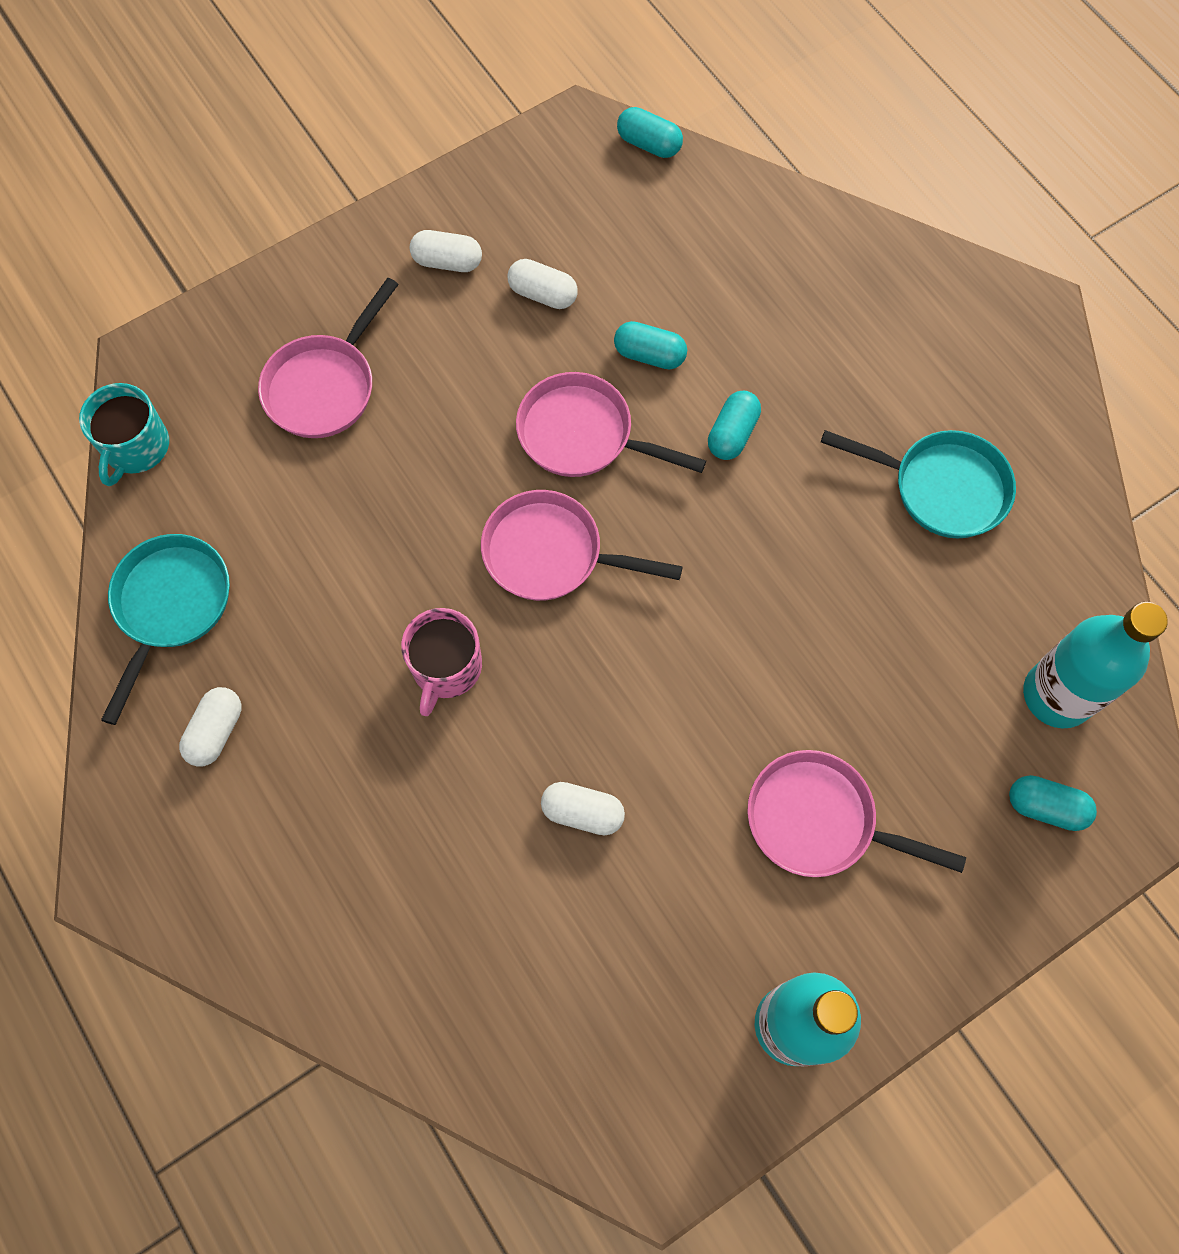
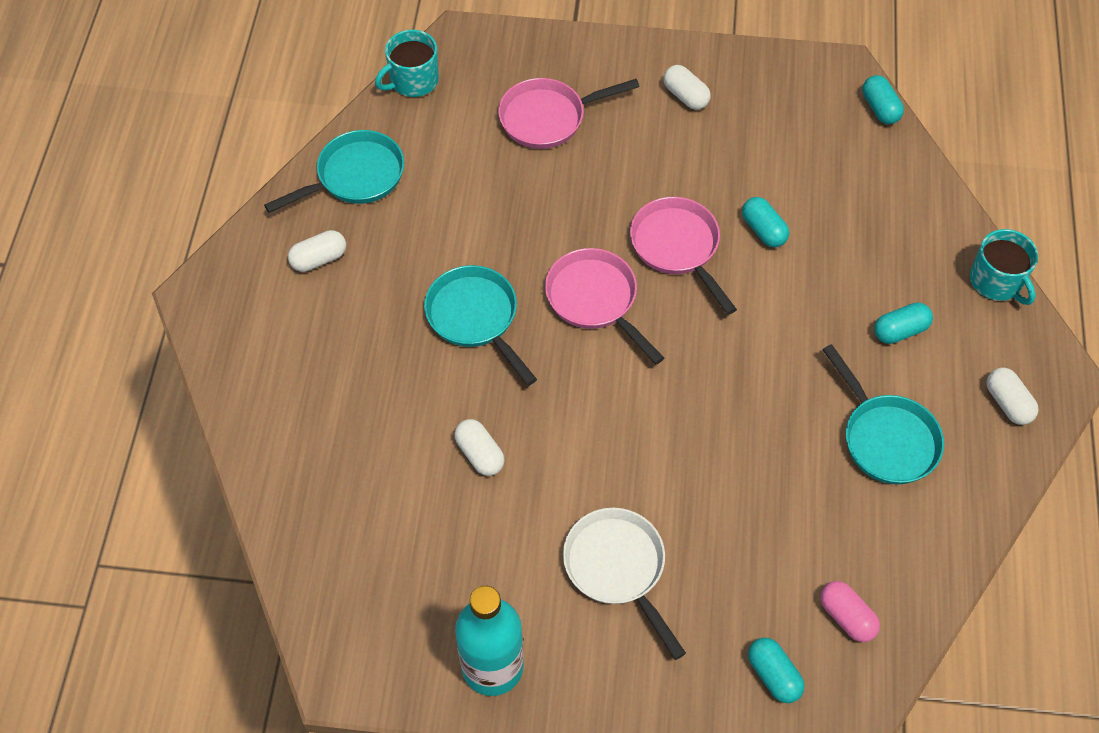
camera: 40 degrees right, 10 degrees down
(446, 667) = (475, 318): pink mug -> turquoise pan
(543, 294) = (728, 152): white capsule -> white capsule (1007, 403)
(732, 434) = (774, 311): turquoise capsule -> turquoise capsule (900, 330)
(819, 820) = (617, 568): pink pan -> white pan
(903, 252) = (996, 281): none -> turquoise mug
(1057, 695) = (846, 617): turquoise bottle -> pink capsule

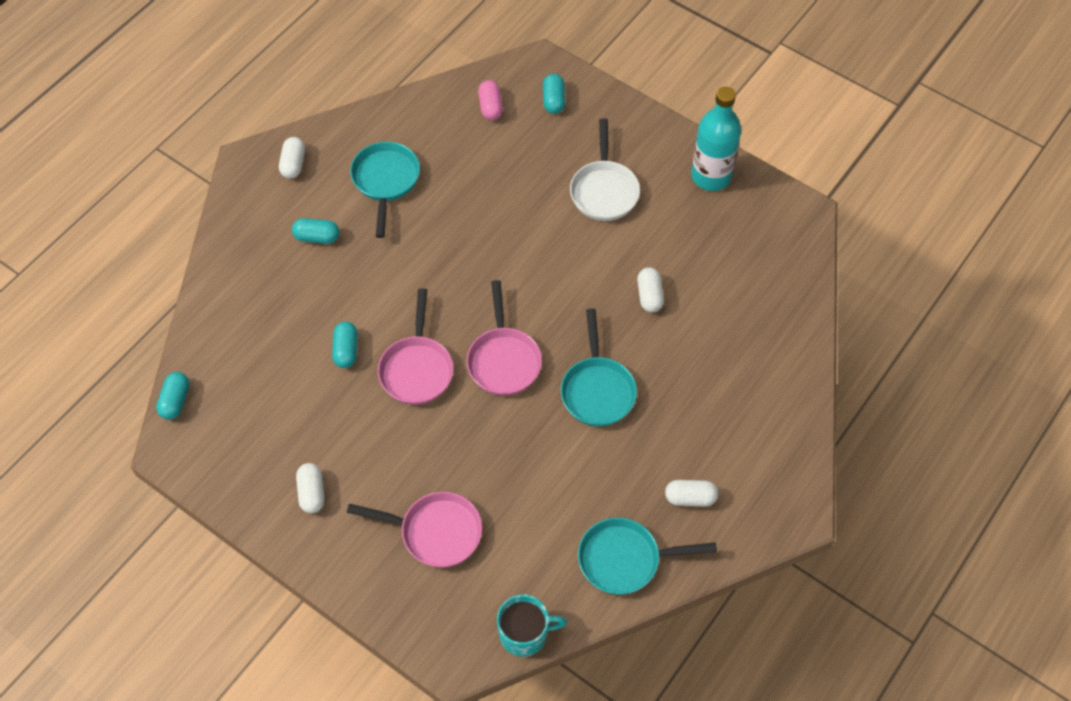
camera: 150 degrees left, 0 degrees up
(996, 281) = (224, 236): turquoise mug -> none

